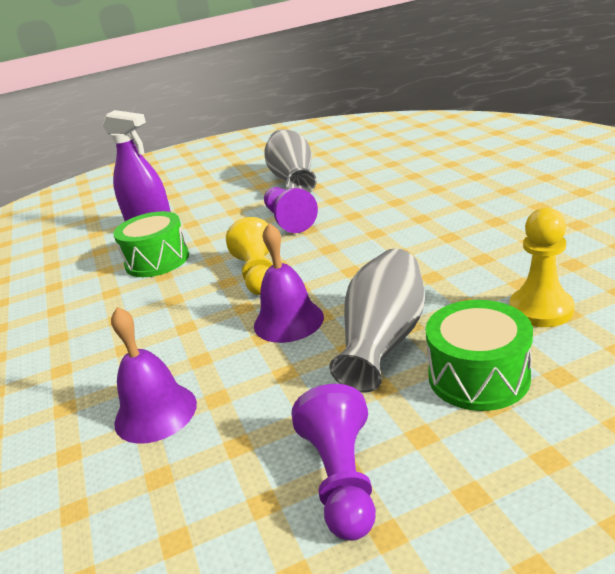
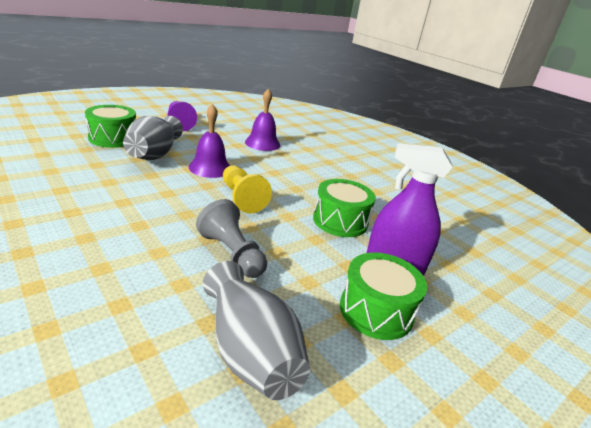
camera: 155 degrees right, 0 degrees up
(197, 201) = (376, 310): none -> green drum
(289, 220) = (232, 254): purple pawn -> grey pawn
(541, 309) = (55, 156): yellow pawn -> none

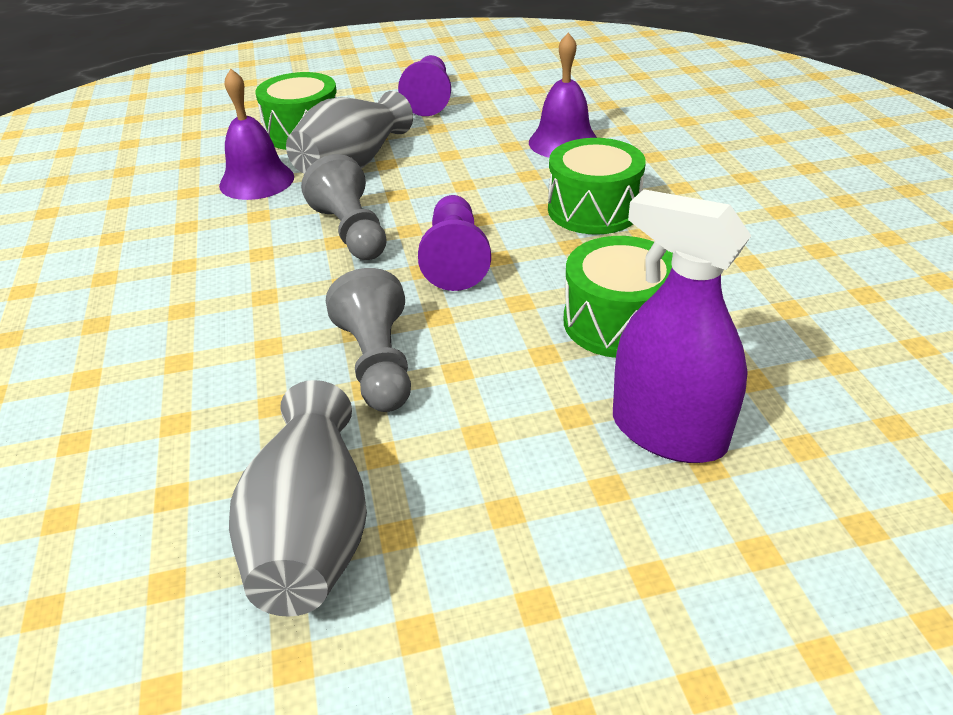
camera: 30 degrees right, 10 degrees up
(174, 188) = (351, 232): none -> grey pawn
(210, 168) = (433, 194): purple bell -> purple bell (257, 181)
(242, 198) = (455, 259): yellow pawn -> purple pawn
(376, 310) = (570, 510): green drum -> green drum (593, 209)

